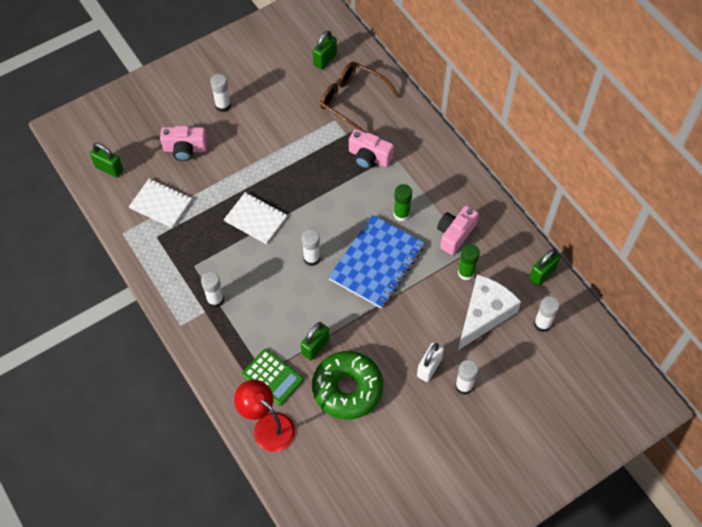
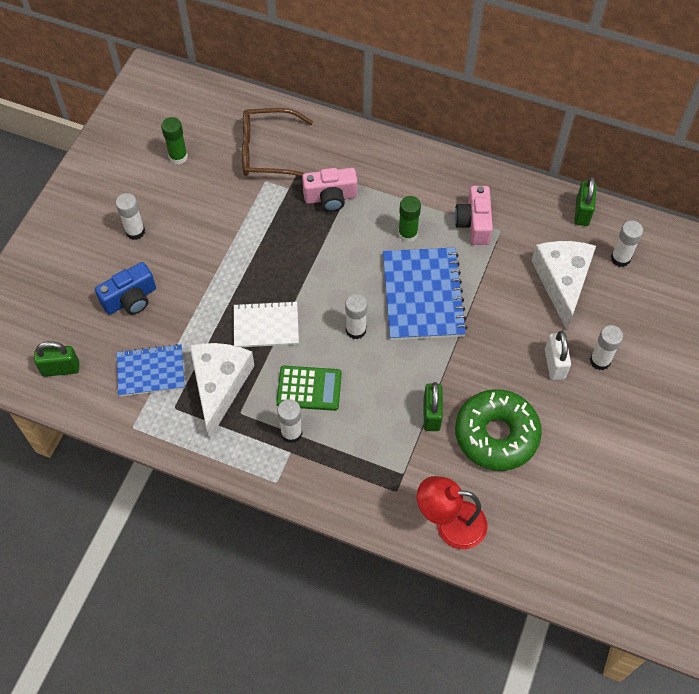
camera: 35 degrees left, 0 degrees up
(161, 204) = (151, 371): white notebook -> blue notebook
(185, 149) = (130, 299): pink camera -> blue camera
(195, 240) = (219, 385): none -> white cheese
(272, 377) = (414, 472): green calculator -> green calculator (309, 388)
(325, 59) = (206, 126): green padlock -> none
(466, 272) = (514, 253): green glue stick -> green glue stick (178, 157)

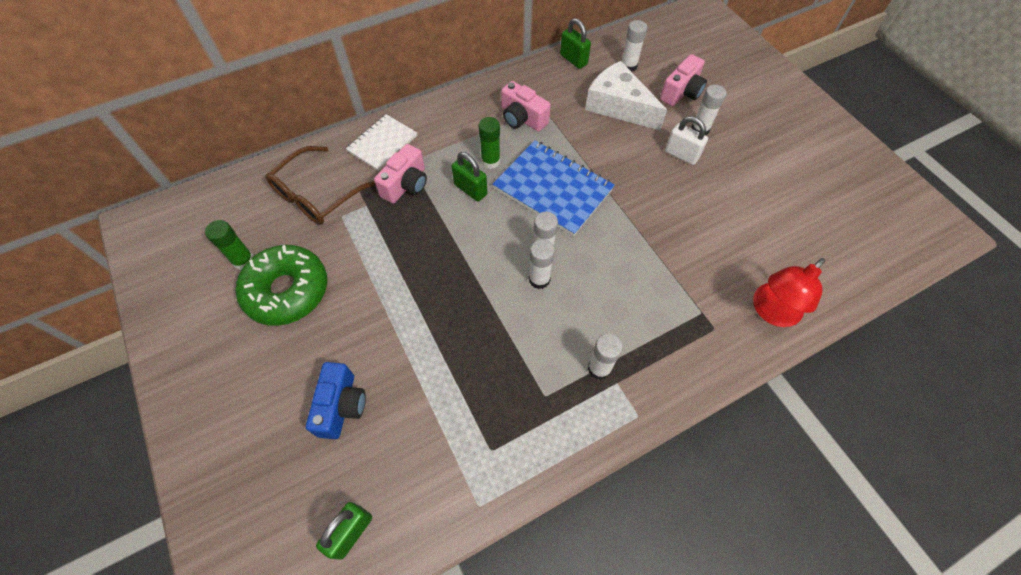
camera: 50 degrees left, 0 degrees up
(135, 231) = (277, 350): white glue stick -> white glue stick (539, 279)
(151, 371) = (434, 444): blue notebook -> none
(219, 385) = (502, 393): white cheese -> none
(266, 326) = (478, 313): white notebook -> white notebook (382, 143)
(309, 388) = (567, 324): green calculator -> none
(431, 414) = (663, 256): green padlock -> green padlock (470, 189)
(496, 435) = (713, 228): green donut -> green donut (287, 291)
(632, 319) = (681, 92): none -> pink camera

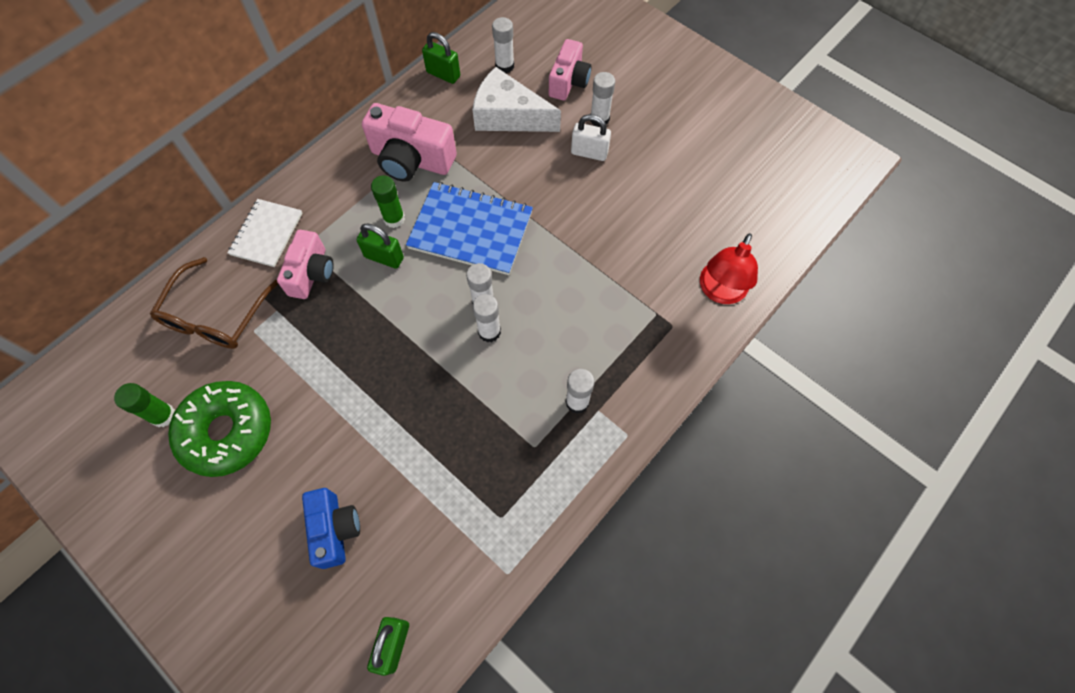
camera: 20 degrees left, 5 degrees up
(522, 118) = (411, 160): pink camera -> pink camera, size x1.51

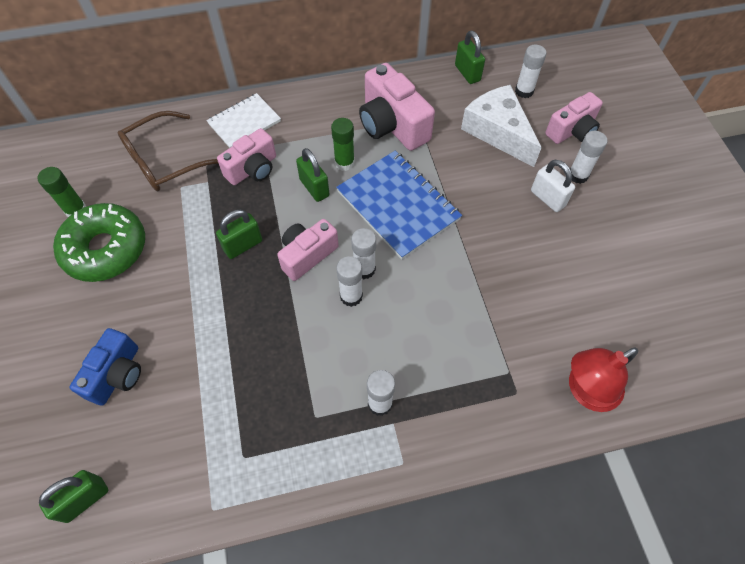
camera: 35 degrees right, 5 degrees down
(359, 347) = (243, 245): none -> green padlock
(424, 320) = (307, 255): none -> pink camera

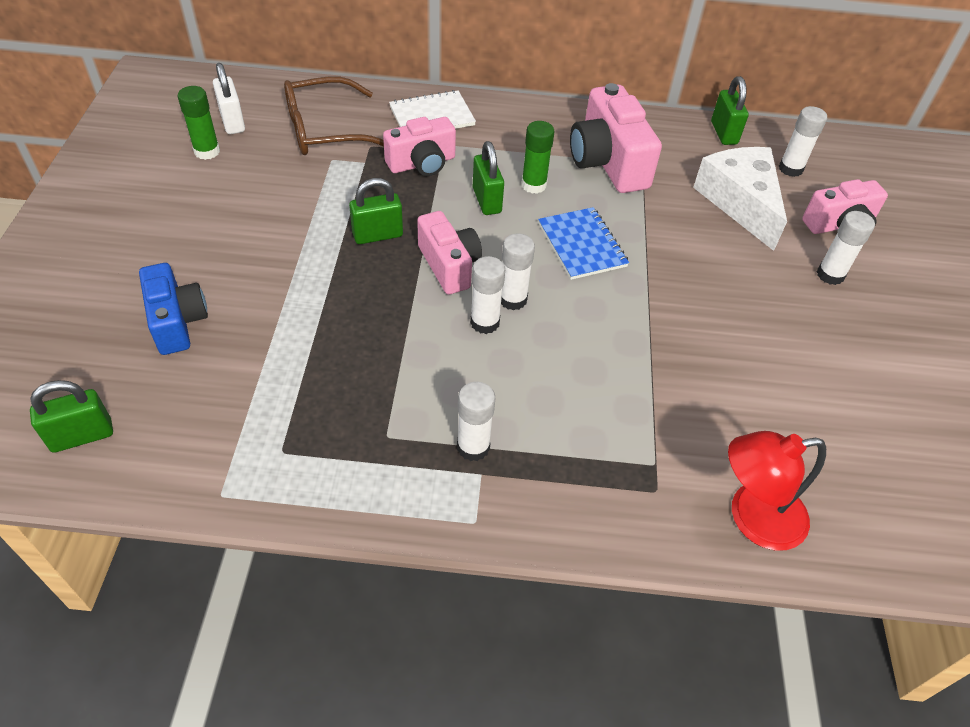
camera: 15 degrees right, 10 degrees down
(106, 249) = (221, 196): green donut -> none
(117, 374) = (177, 322): blue camera -> blue camera turned 60 degrees counterclockwise
(307, 255) = (449, 265): pink camera -> pink camera turned 90 degrees clockwise
(398, 205) = (581, 245): blue notebook -> blue notebook, size x0.63
(547, 198) = (780, 289): white padlock -> white padlock (232, 122)

